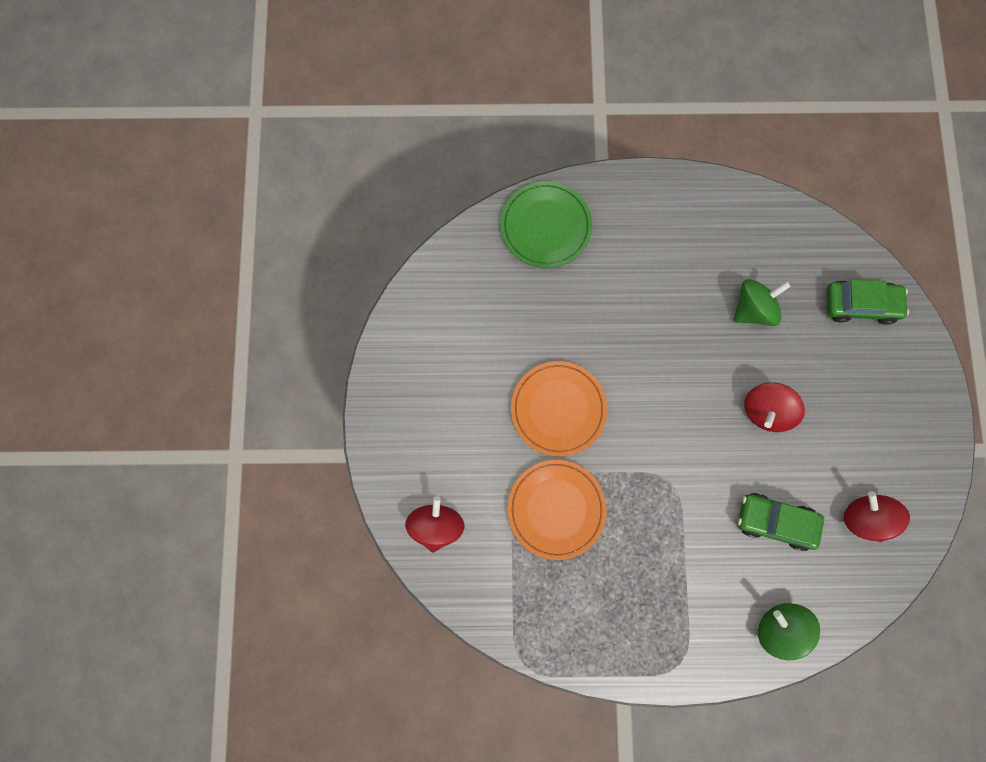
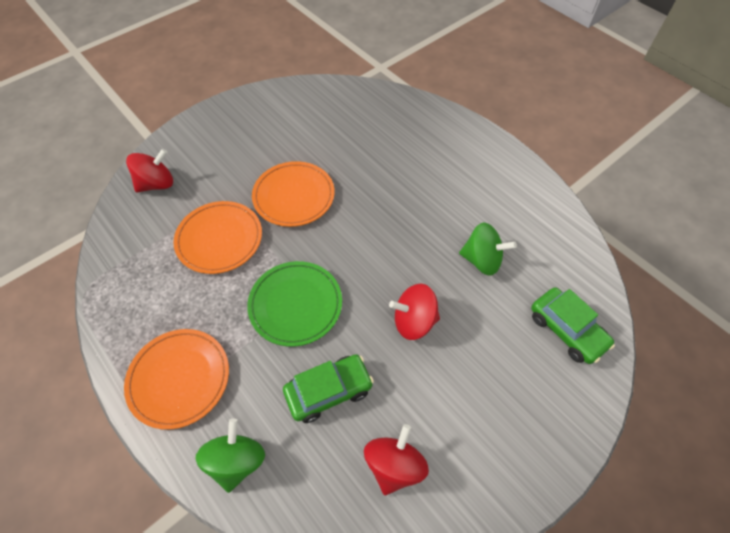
camera: 50 degrees right, 20 degrees down
(545, 226) = (410, 117): green plate -> green plate (295, 305)
(677, 630) = (179, 379): none -> orange plate
(774, 521) = (329, 391): green car -> green car turned 90 degrees clockwise

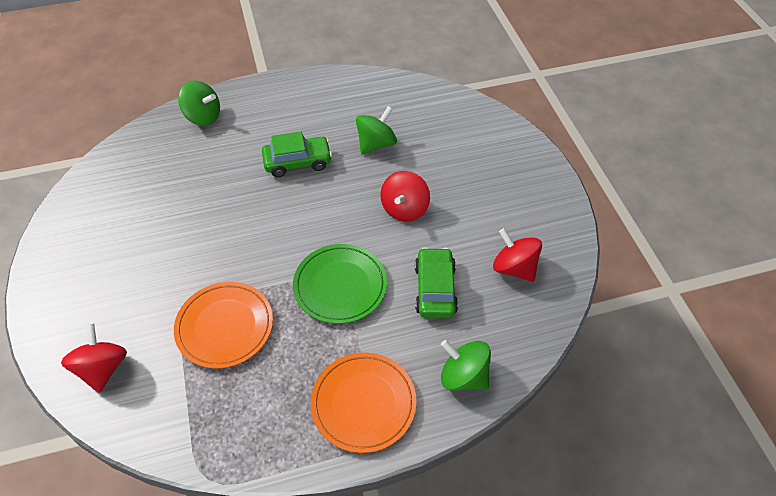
camera: 65 degrees left, 5 degrees down
(294, 196) = (217, 247): orange plate -> none
(424, 120) = (203, 117): none -> green spinning top
(566, 330) = (462, 125): green car -> green car (297, 162)

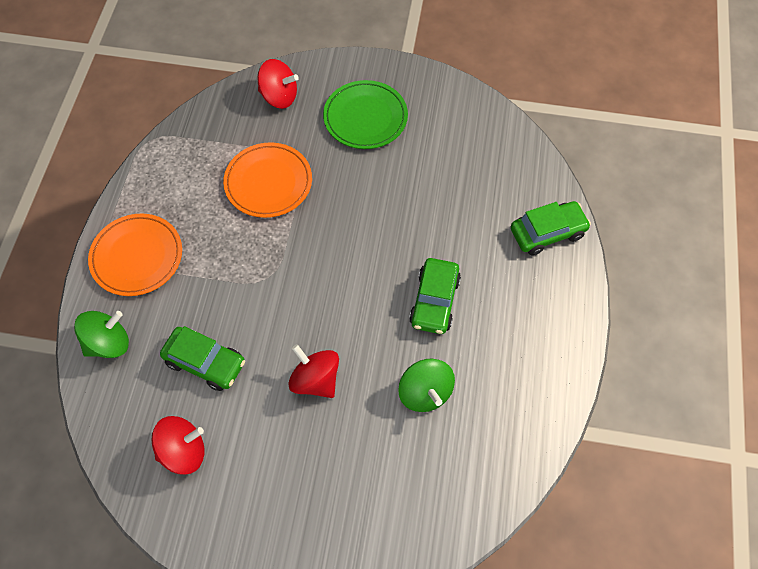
camera: 115 degrees right, 10 degrees up
(203, 117) = (547, 232): green spinning top -> green car
(340, 286) = (257, 282): green plate -> green plate (365, 117)

